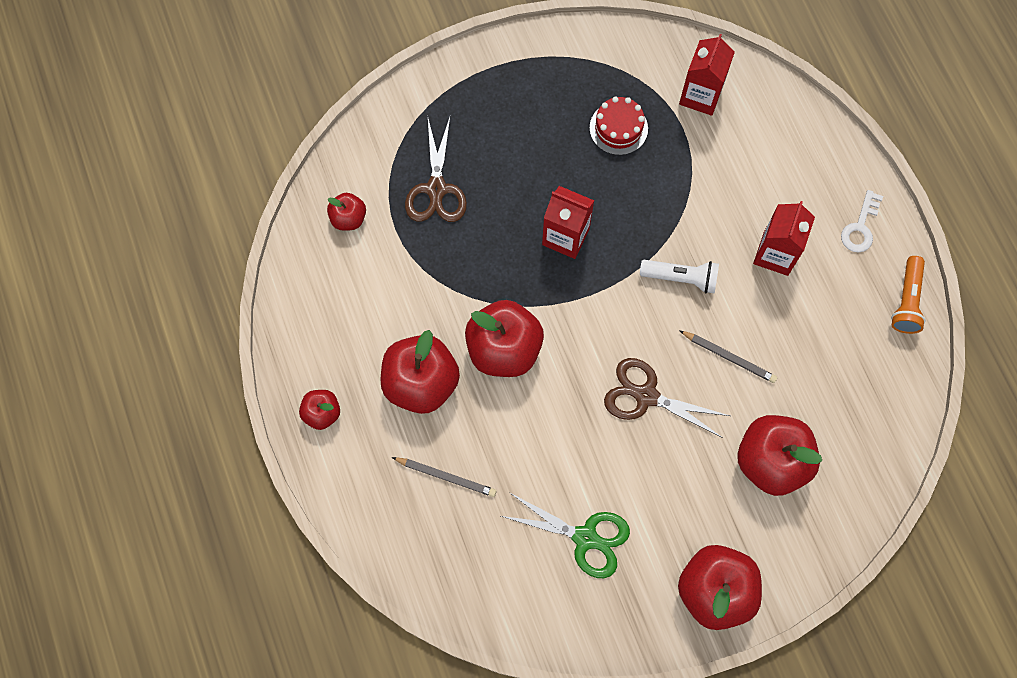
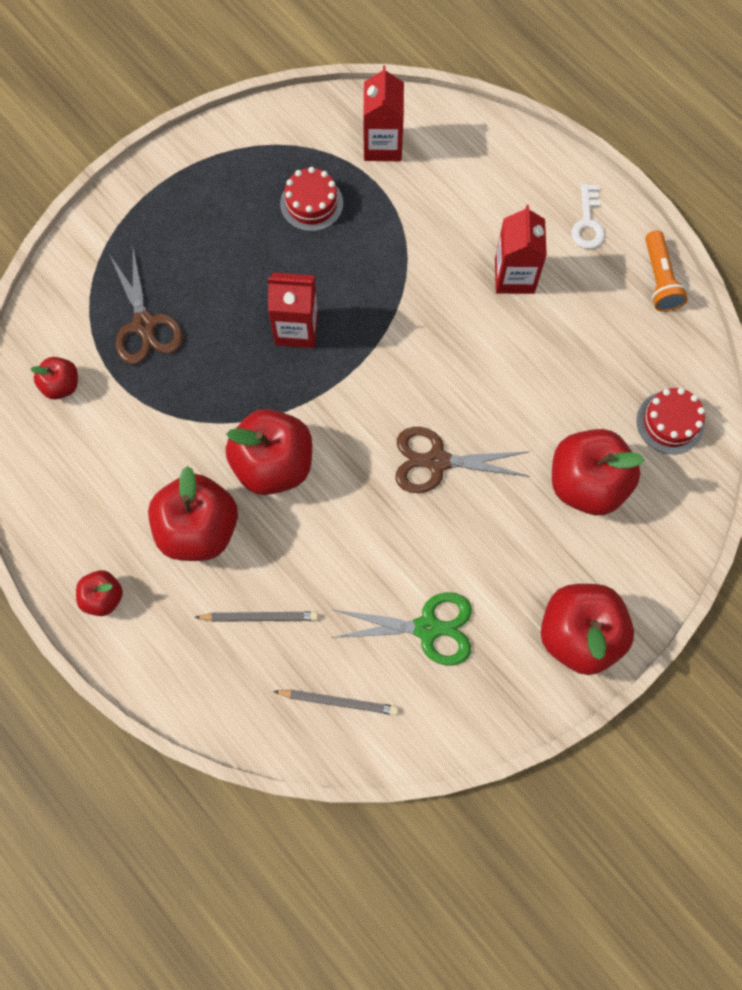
camera: 20 degrees left, 0 degrees up
(681, 278) = (429, 331): white flashlight -> none
(729, 357) = (506, 394): grey pencil -> grey pencil (338, 702)
(867, 433) = (670, 422): none -> red cake

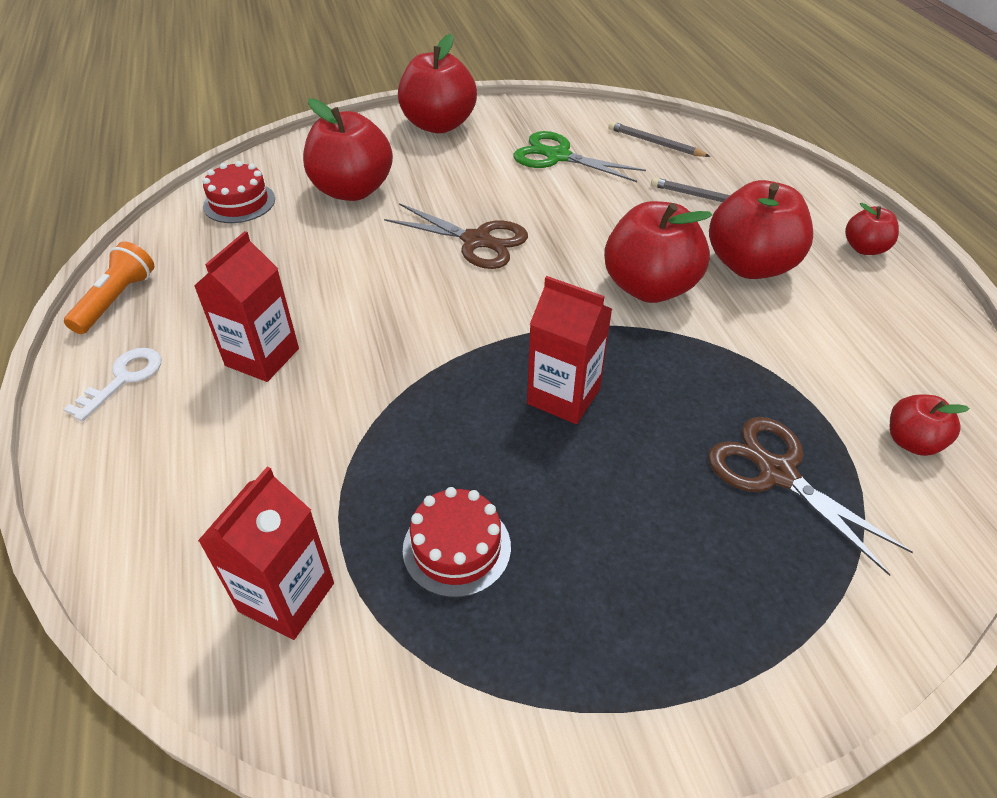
camera: 155 degrees left, 25 degrees down
(144, 324) = (777, 473): brown scissors -> brown scissors turned 45 degrees counterclockwise

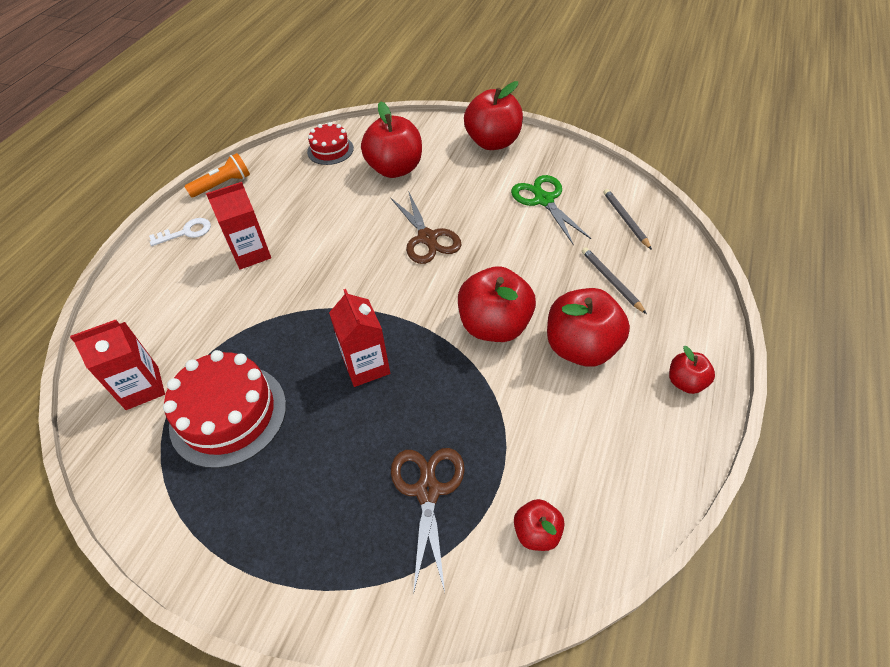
camera: 40 degrees right, 5 degrees up
(456, 548) = (228, 414): red cake -> red cake, size x1.74

